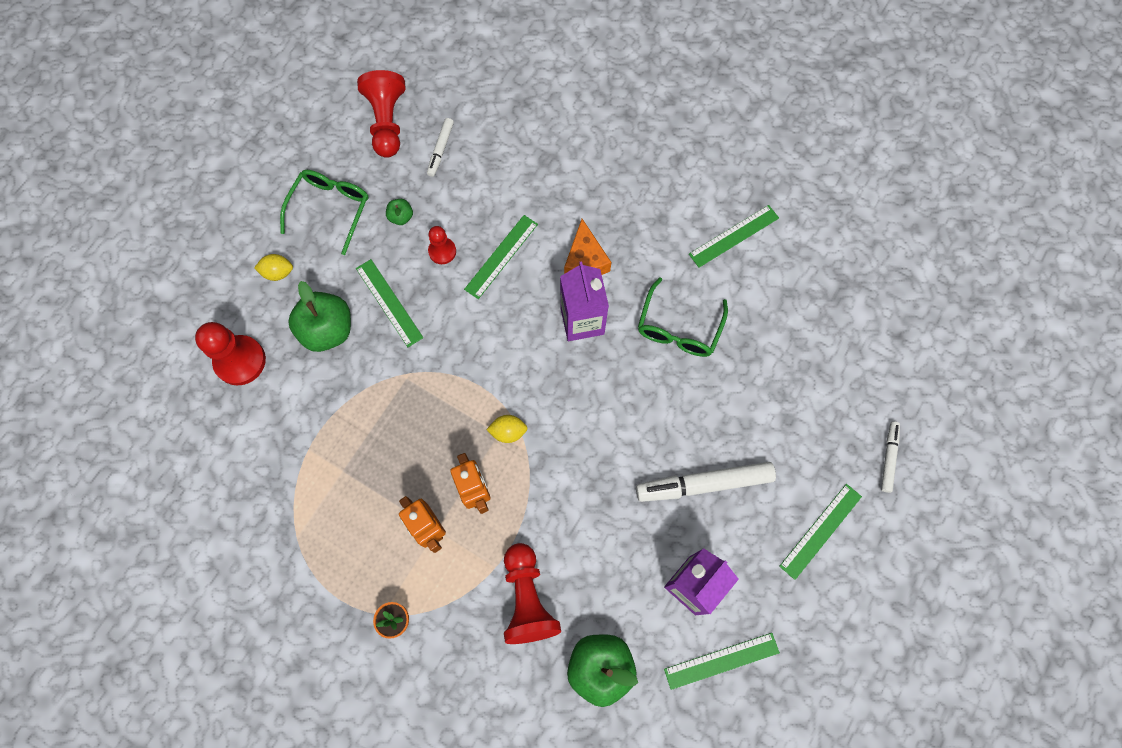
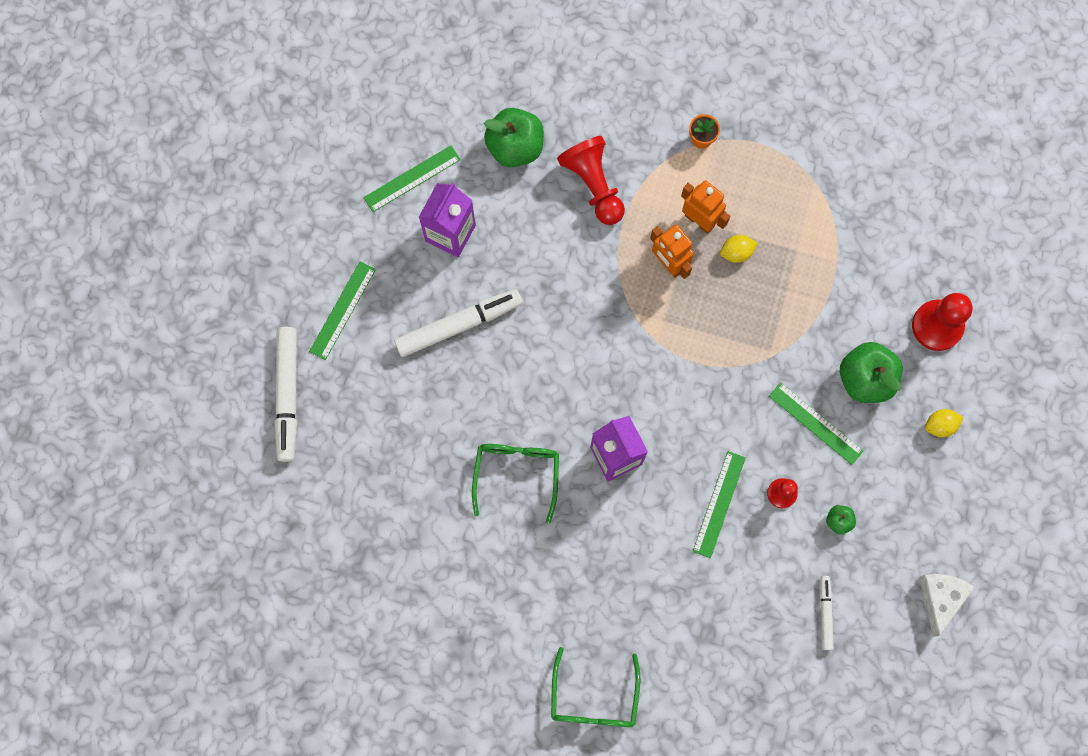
camera: 165 degrees right, 5 degrees up
(330, 210) = (916, 509): green glasses -> green glasses (594, 697)
(340, 138) = (940, 598): none -> white cheese
(387, 122) = (896, 631): red pawn -> none
(508, 432) = (655, 325): yellow lemon -> yellow lemon (736, 252)
(585, 260) = (631, 523): orange cheese -> none
(734, 236) = (481, 593): green ruler -> none
(888, 458) = (287, 395): white marker -> white marker, size x1.90

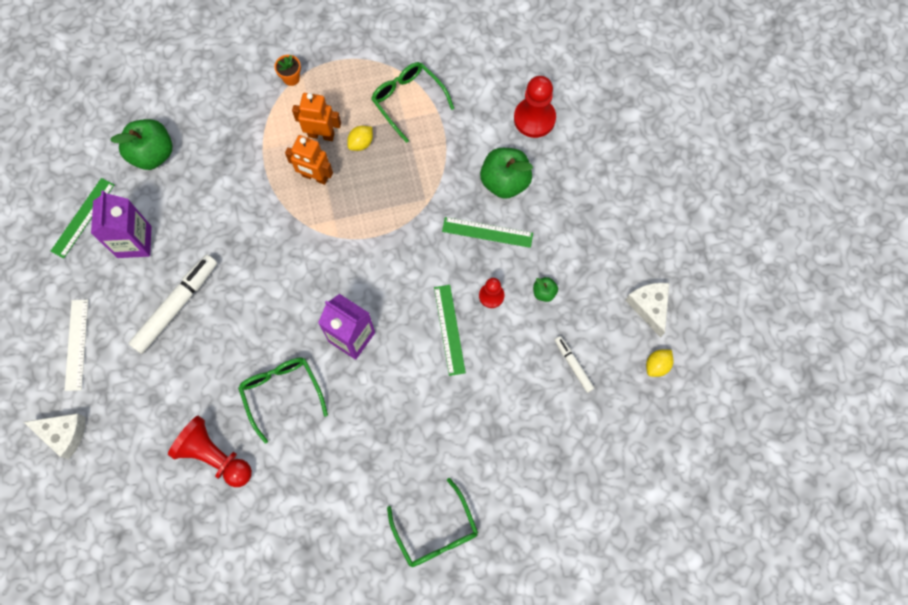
camera: 30 degrees left, 5 degrees down
(287, 395) = (64, 434): white marker -> white cheese
(342, 310) = (76, 344): green ruler -> white ruler
(593, 185) = (227, 150): red pawn -> red pawn (214, 456)
(812, 232) = (408, 101): none -> green glasses
(940, 425) = (577, 185): yellow lemon -> yellow lemon (657, 365)

